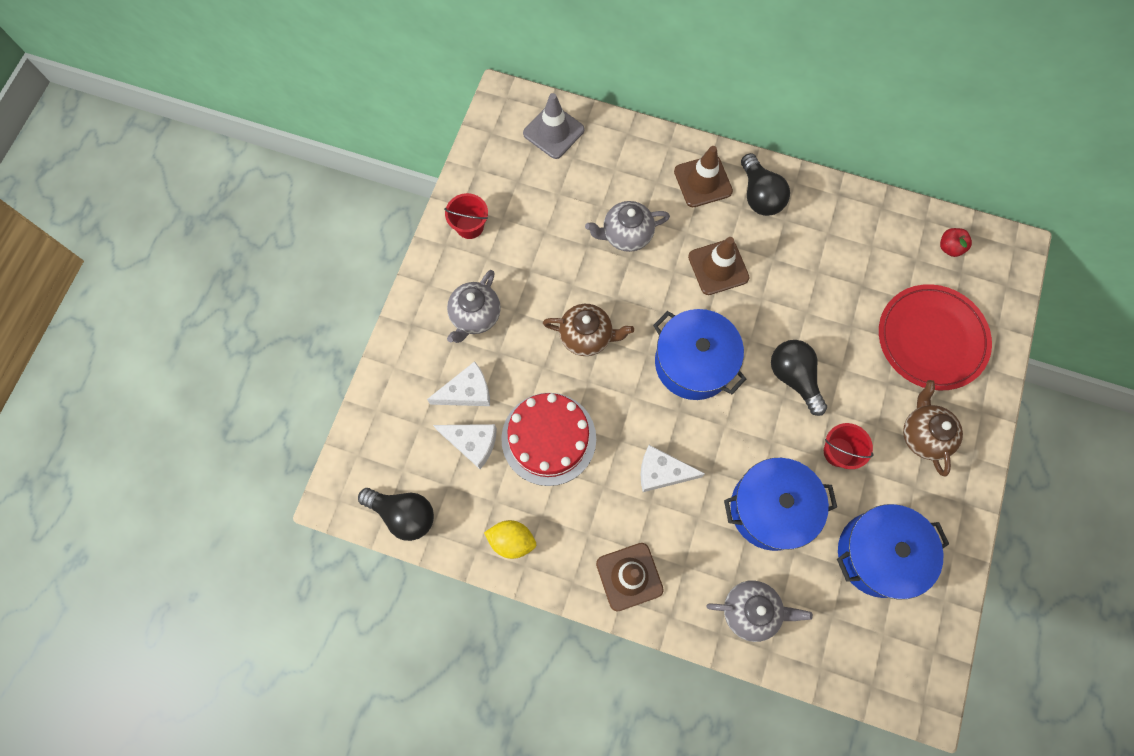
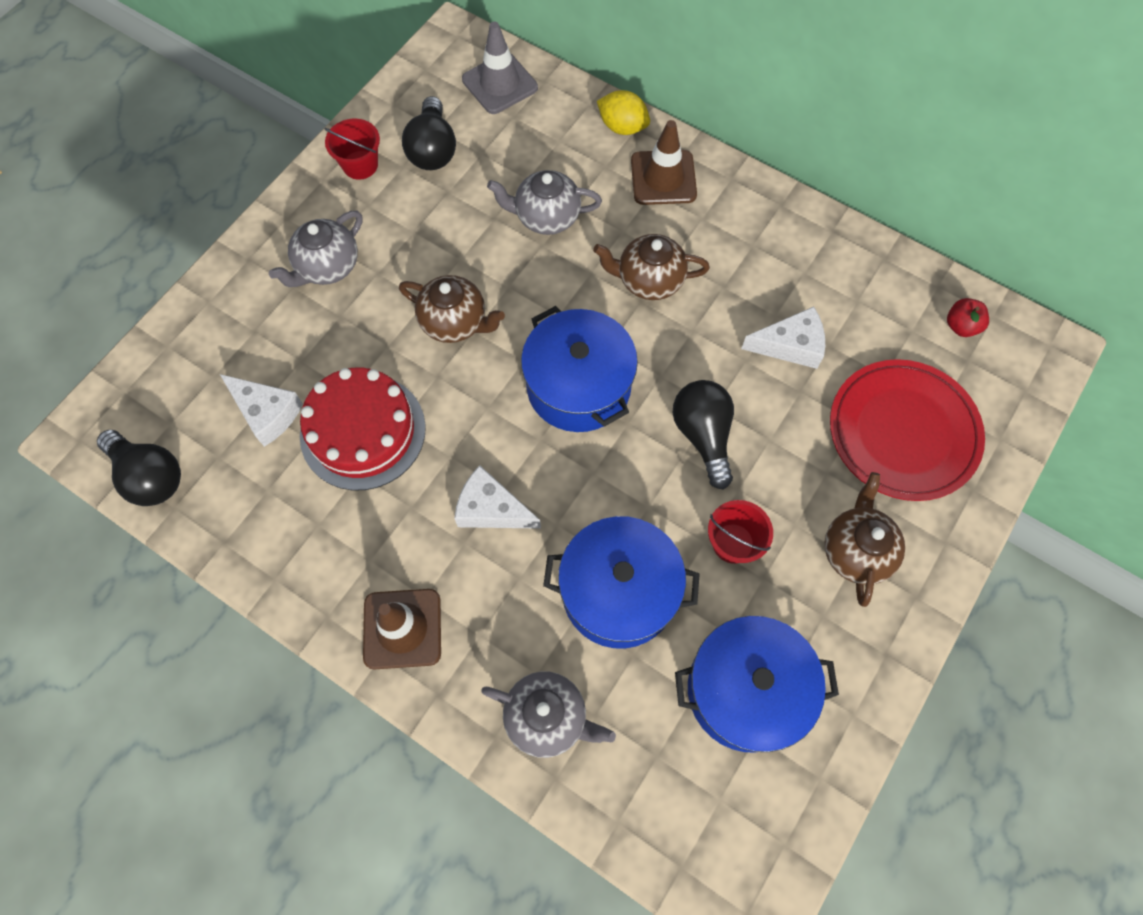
camera: 15 degrees right, 5 degrees down
(467, 392) = (284, 351): white cheese -> white cheese (790, 345)
(512, 541) = (270, 543): yellow lemon -> yellow lemon (622, 127)
(718, 267) = (649, 280): brown traffic cone -> brown teapot
(759, 195) = (729, 209): black light bulb -> black light bulb (433, 150)

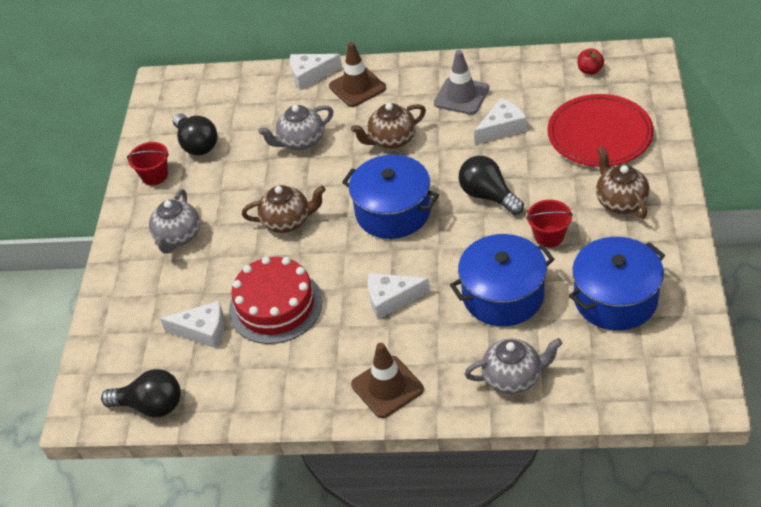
camera: 25 degrees left, 20 degrees down
(500, 84) = (212, 91): grey traffic cone -> grey traffic cone (461, 96)
(622, 127) = (310, 75): yellow lemon -> white cheese

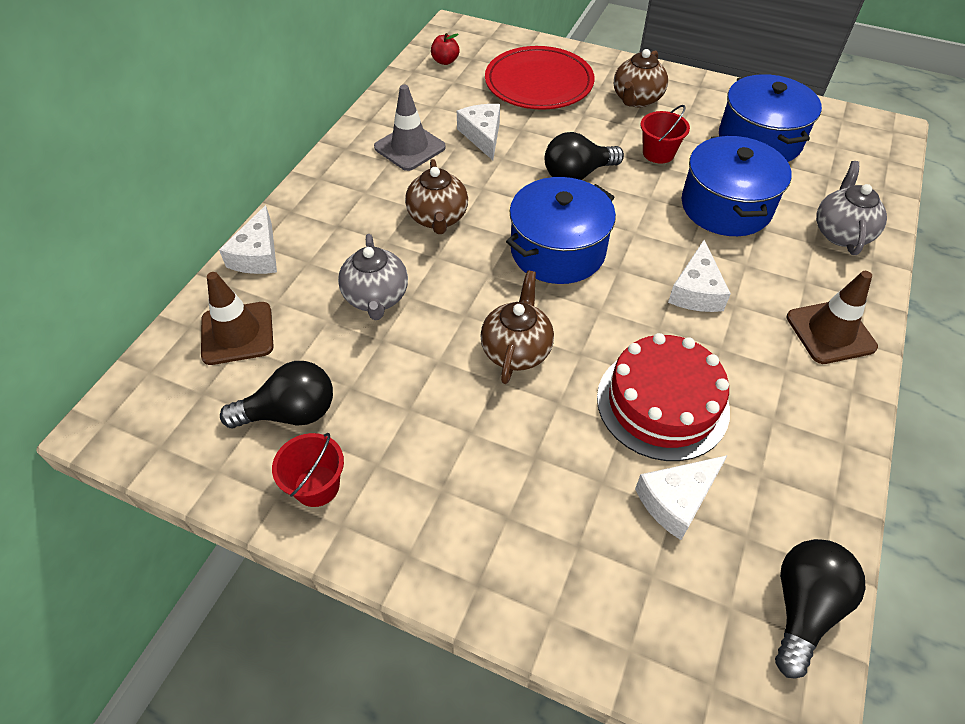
camera: 75 degrees left, 5 degrees up
(178, 237) = (472, 486): grey teapot -> none
(203, 331) = (676, 500): white cheese -> white cheese turned 150 degrees counterclockwise
(357, 87) = (321, 220): brown traffic cone -> brown traffic cone (237, 333)
(620, 202) = (636, 99): brown teapot -> brown teapot turned 60 degrees counterclockwise

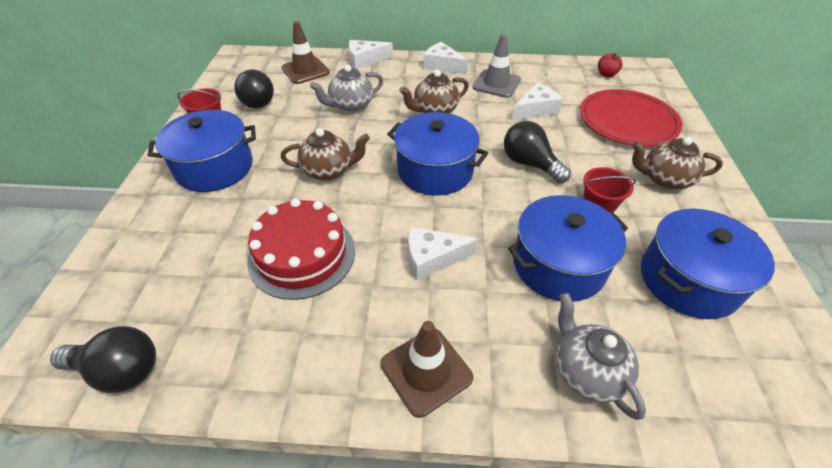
camera: 70 degrees right, 5 degrees down
(450, 485) = (214, 167): none -> blue pot
(676, 500) = (213, 277): white cheese -> white cheese (442, 65)
(841, 233) = (586, 372): grey teapot -> grey teapot turned 105 degrees counterclockwise

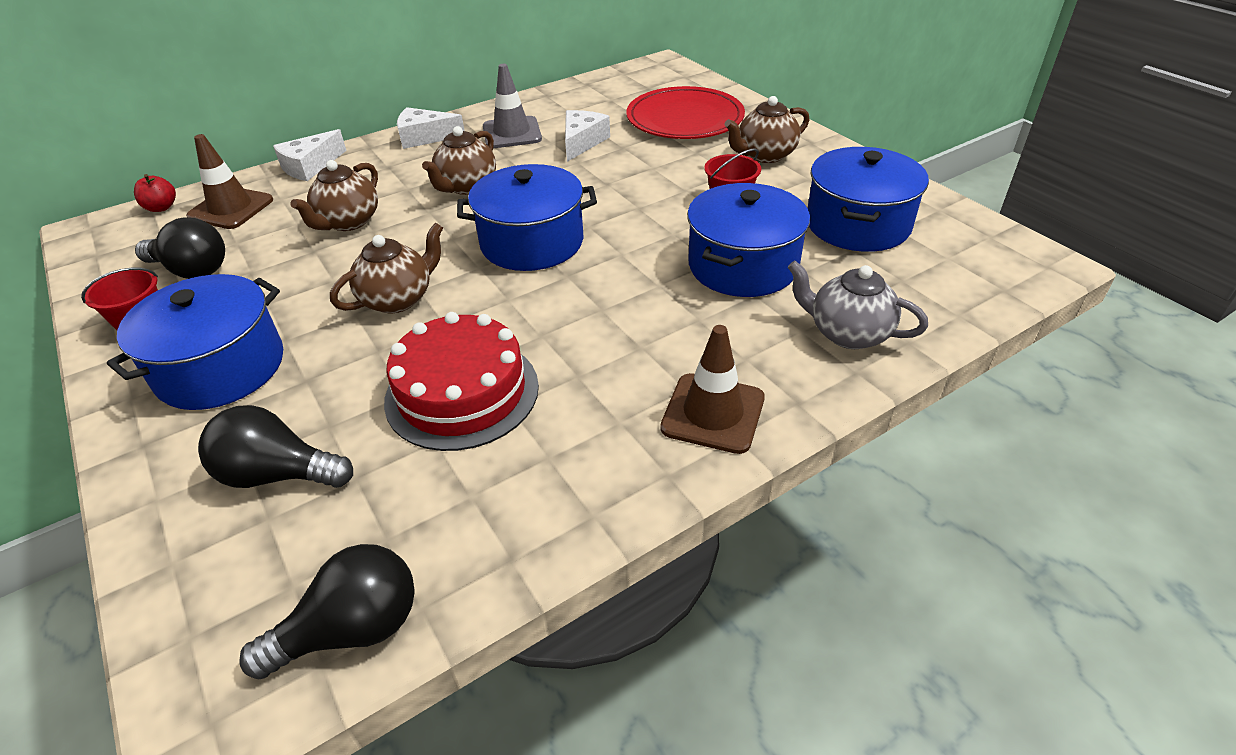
camera: 35 degrees left, 5 degrees down
(351, 106) = (348, 222): grey teapot -> brown teapot
(432, 258) = (617, 320): white cheese -> none
(529, 164) = (627, 194): black light bulb -> black light bulb (278, 474)
(606, 74) = (622, 84): red apple -> red apple (161, 207)

